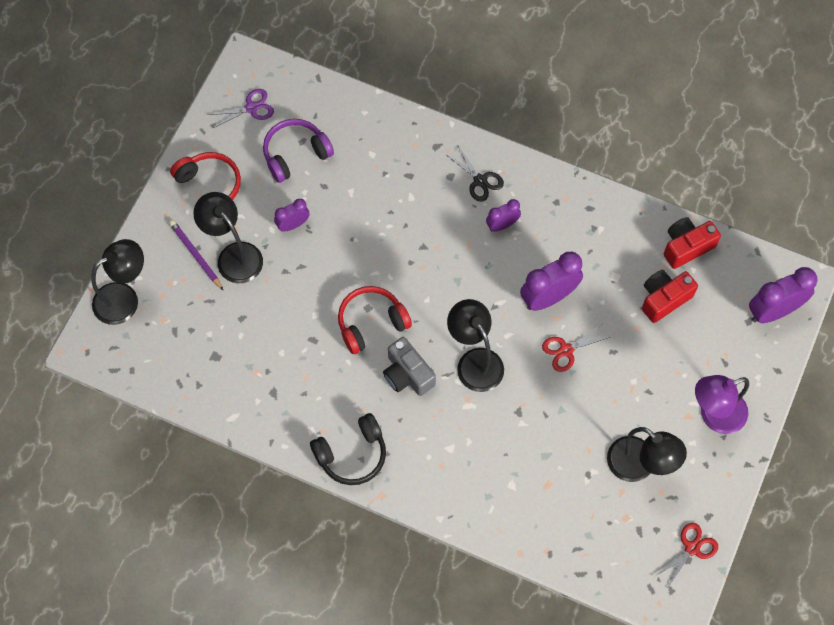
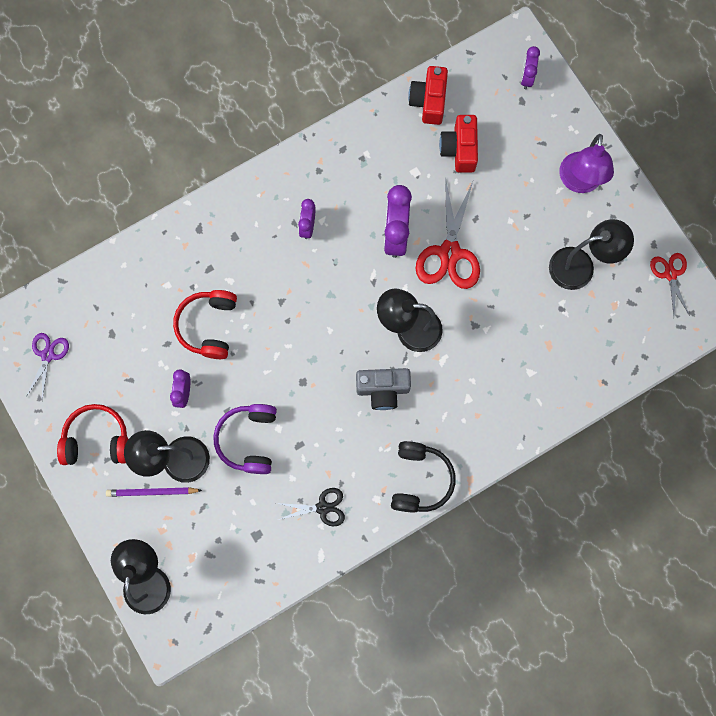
camera: 55 degrees left, 10 degrees up
(295, 154) = (120, 347): purple headphones -> purple headphones (249, 440)
(371, 323) = (318, 388): red headphones -> red headphones (208, 326)
(480, 180) = (256, 216): black scissors -> black scissors (322, 508)
(566, 350) = (449, 253): red scissors -> red scissors, size x1.75
(773, 311) = (526, 77): purple clock -> purple clock, size x0.57

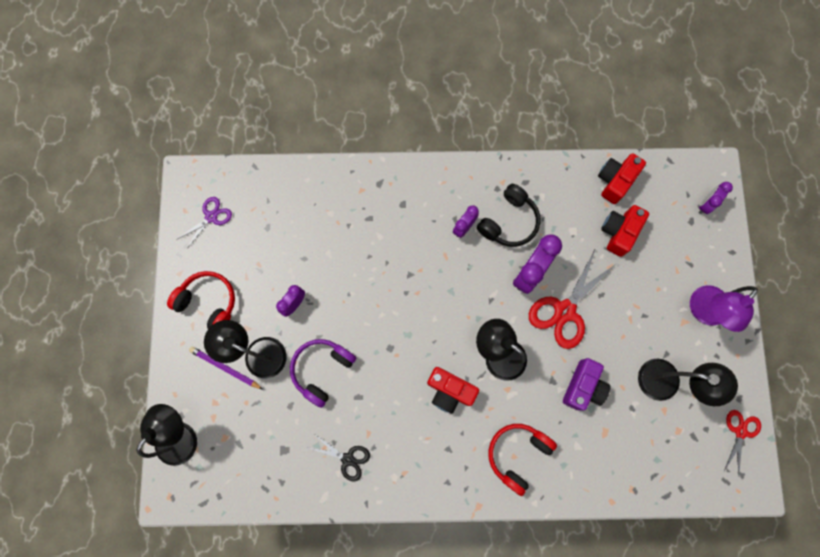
camera: 30 degrees right, 0 degrees up
(208, 326) = (343, 262): red headphones -> red headphones (517, 454)
(383, 389) = (449, 391): grey camera -> red camera
(420, 479) = (438, 482): black headphones -> black headphones (509, 222)
(505, 314) = (583, 386): none -> purple camera

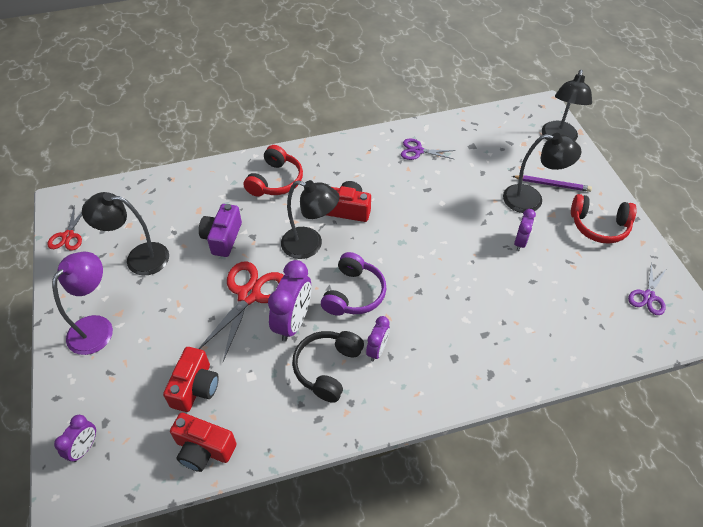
camera: 165 degrees right, 25 degrees down
(322, 370) = (468, 200): purple headphones -> purple headphones (354, 293)
(347, 459) = (418, 151): black scissors -> purple scissors
(615, 181) = (204, 449): red camera -> red camera turned 90 degrees clockwise

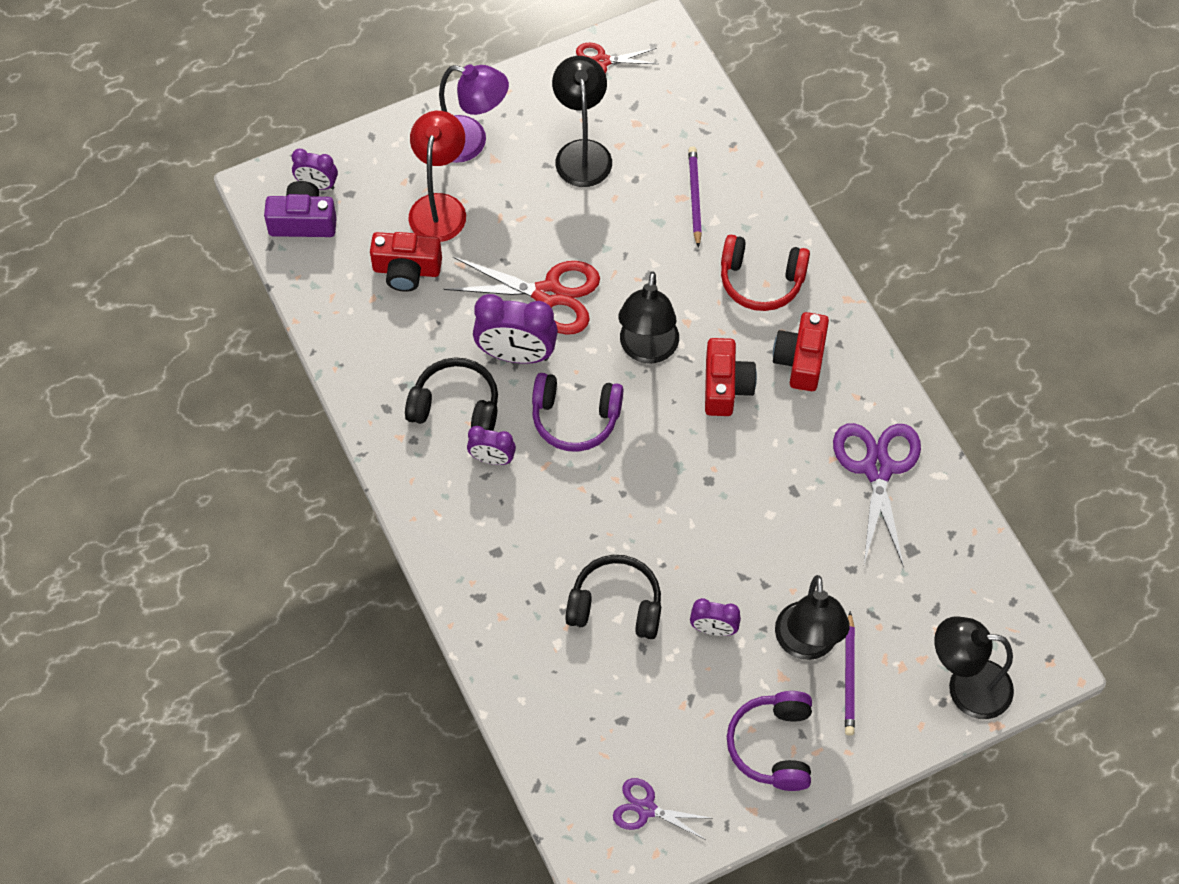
camera: 80 degrees right, 10 degrees up
(146, 355) = (440, 207): none -> red lamp
(201, 203) = (694, 197): none -> purple pencil
(204, 449) = (332, 299): red camera -> red camera (800, 360)
(222, 238) = (637, 240): purple camera -> purple camera (303, 221)
(418, 151) = (877, 469): purple scissors -> purple scissors, size x1.75
(501, 291) = (616, 605): none -> black headphones
(599, 226) = (773, 746): red headphones -> purple headphones

